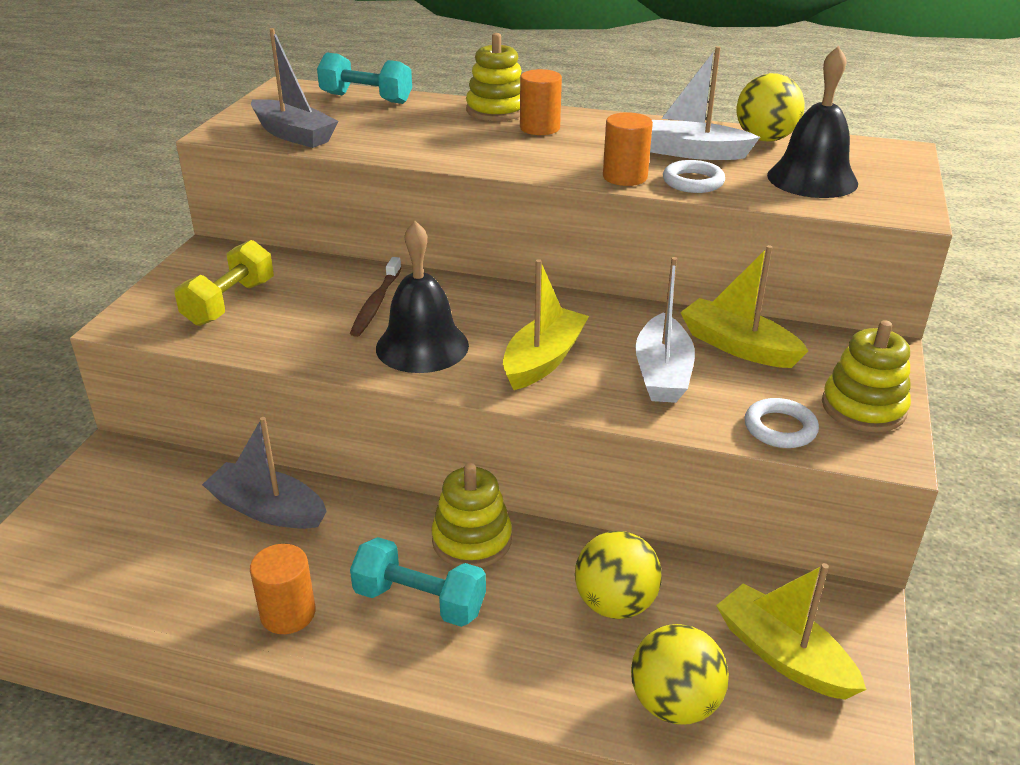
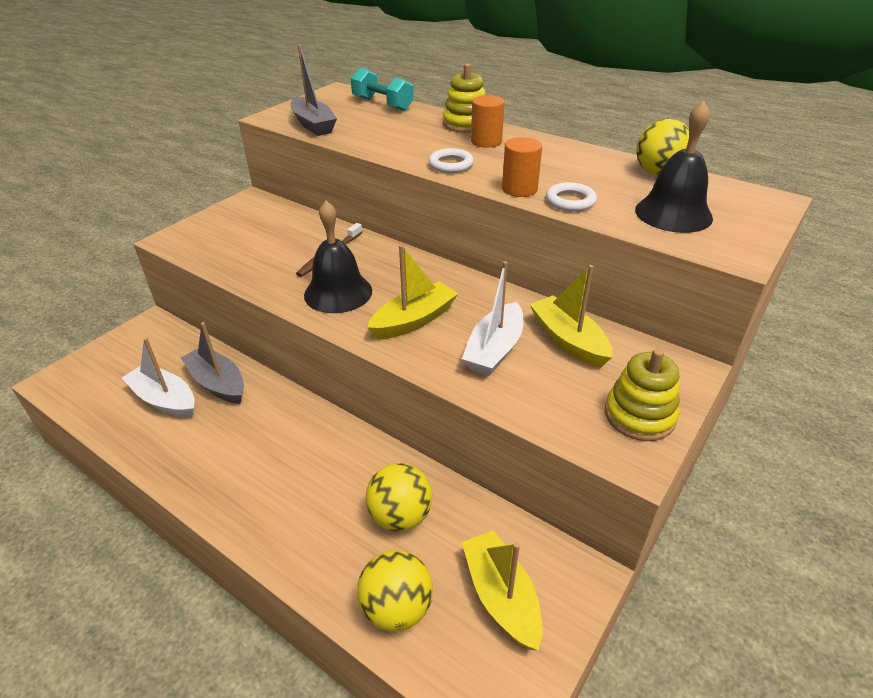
camera: 20 degrees right, 5 degrees up
(230, 303) = (239, 237): yellow dumbbell -> none
(288, 613) = (186, 460): orange cylinder -> none
(419, 601) = (271, 475): turquoise dumbbell -> none
(472, 540) = (331, 439): yellow stacking toy -> none
(691, 152) = (588, 176): white boat -> white boat (165, 400)
(780, 428) = (557, 416): white ring -> white ring (451, 165)

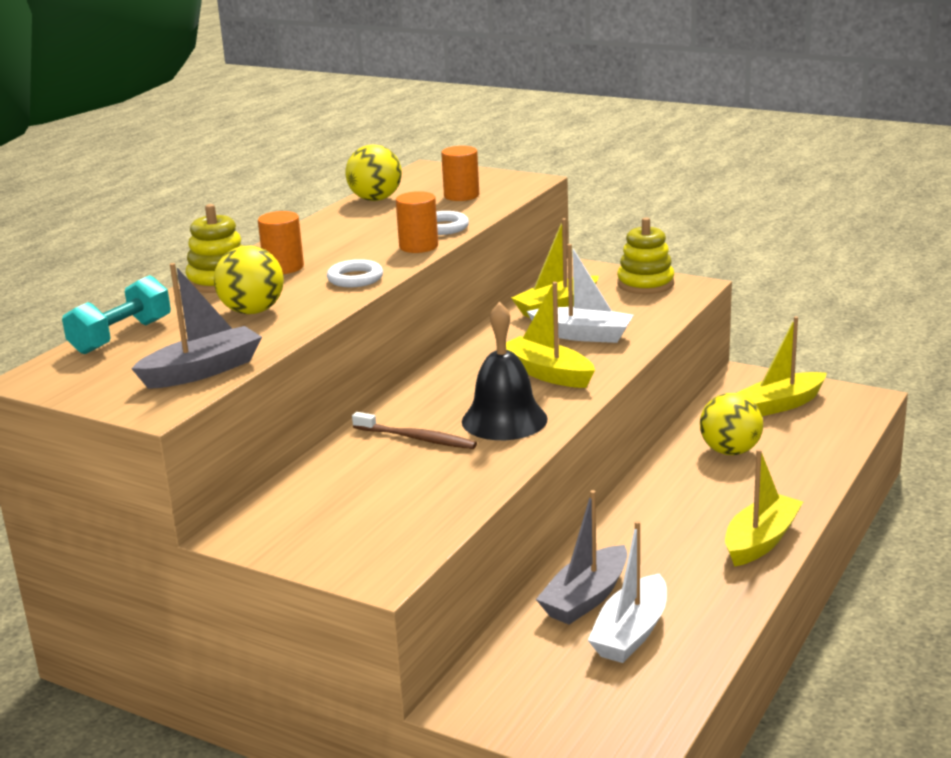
camera: 95 degrees left, 15 degrees down
(233, 501) = (760, 541): none -> yellow boat
(396, 608) = (819, 442): yellow ball -> yellow ball (252, 311)
(673, 213) = (461, 196): black bell -> orange cylinder

